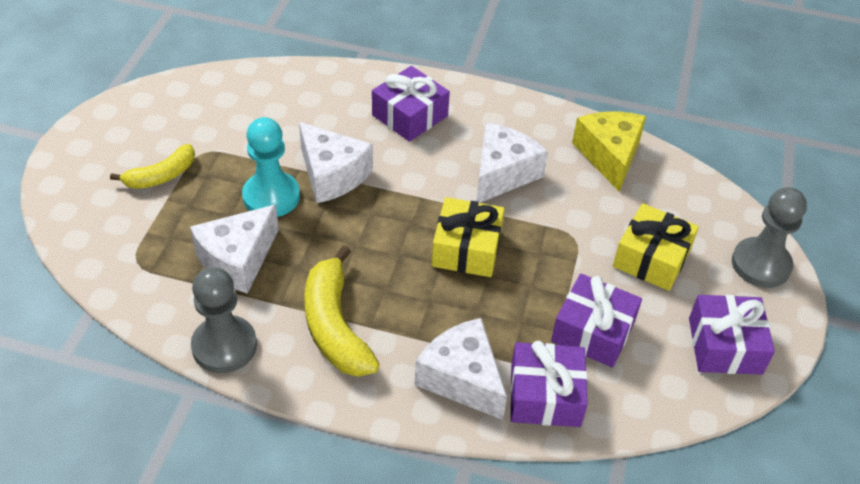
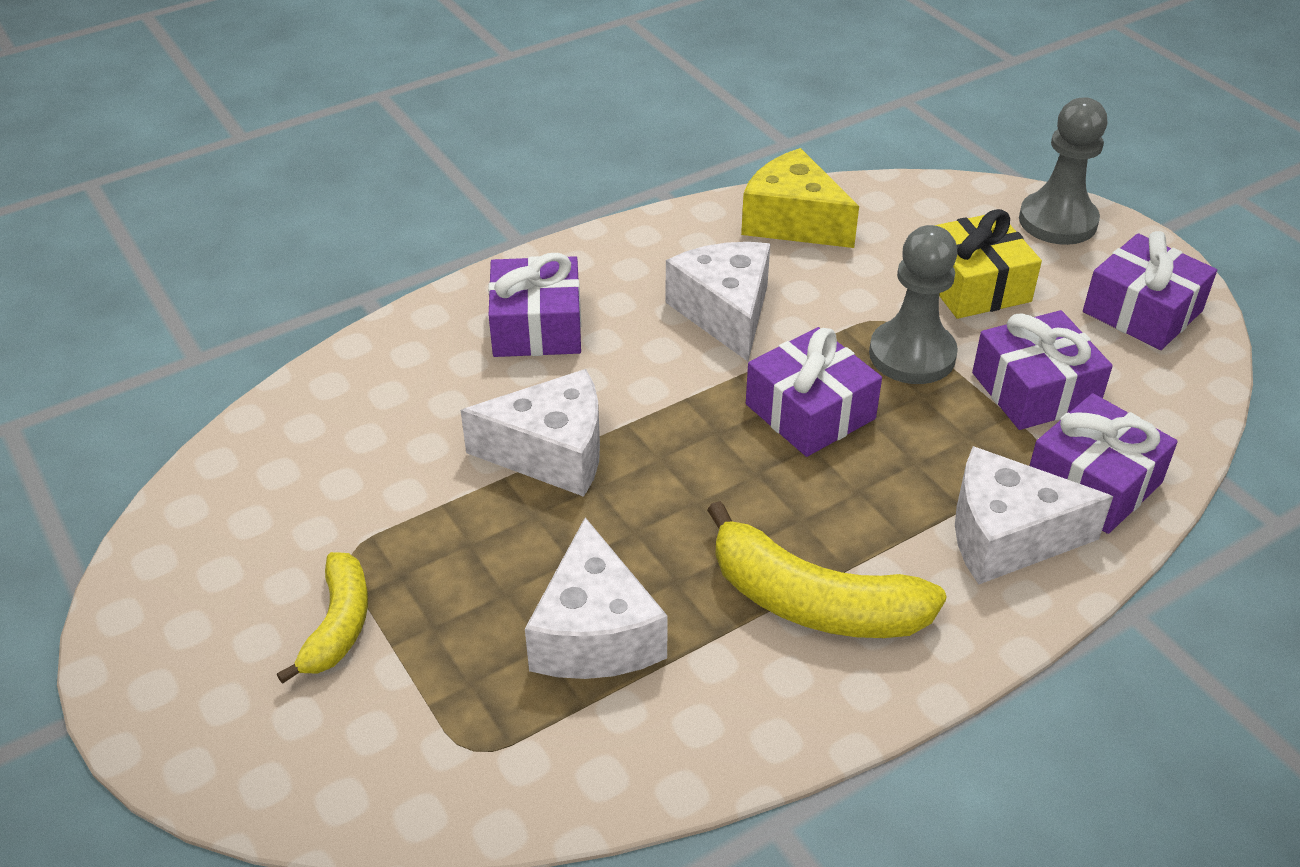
camera: 45 degrees left, 5 degrees down
(224, 346) = (736, 737): grey pawn -> grey pawn (912, 355)
(271, 196) = (520, 532): turquoise pawn -> none
(466, 249) = (810, 411): yellow gift -> purple gift

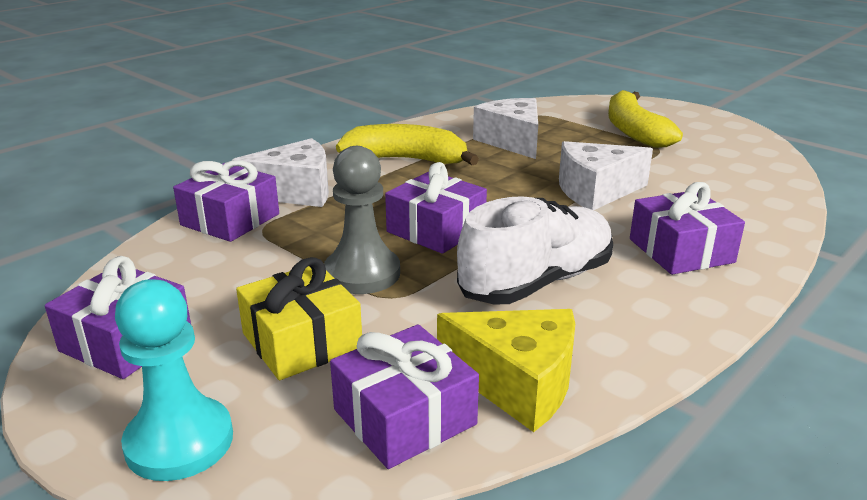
camera: 165 degrees right, 15 degrees down
(338, 625) = (634, 131): yellow banana -> yellow banana, size x1.61
(725, 312) = (536, 282): white cheese -> white shoe
(1035, 390) = (258, 264): purple gift -> purple gift (404, 417)
(1057, 221) = (179, 441): grey pawn -> turquoise pawn

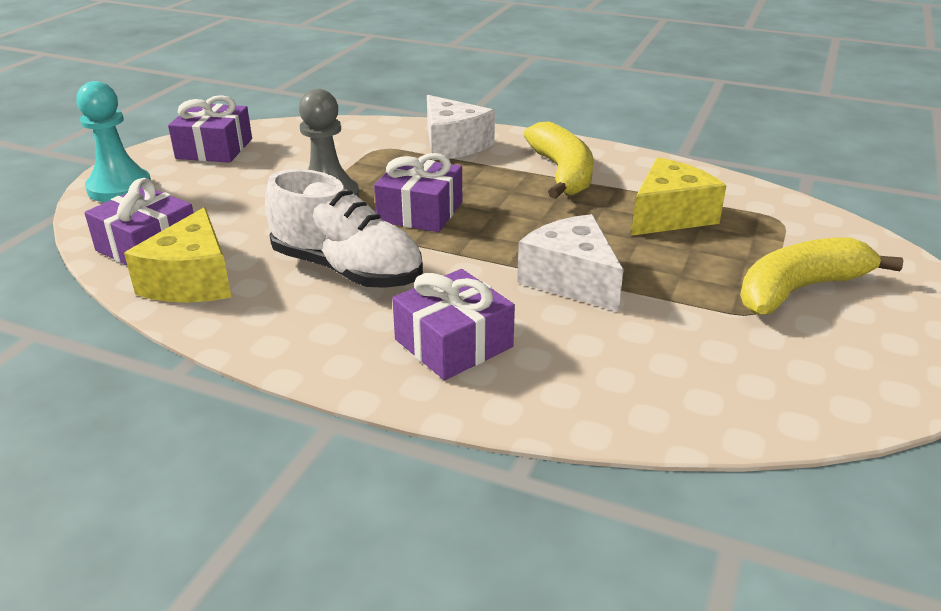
camera: 70 degrees right, 5 degrees up
(230, 219) = (388, 135): purple gift -> none
(301, 341) = (227, 197): yellow gift -> none
(512, 141) = (669, 216): white cheese -> yellow cheese

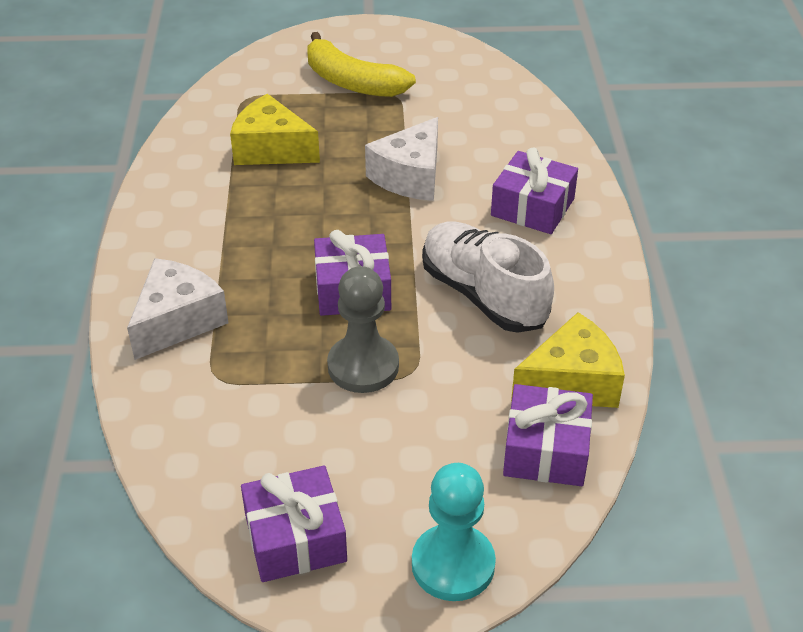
camera: 115 degrees left, 10 degrees up
(347, 270) = (483, 295): white shoe -> white shoe turned 45 degrees counterclockwise
(562, 173) = (214, 224): yellow banana -> none

